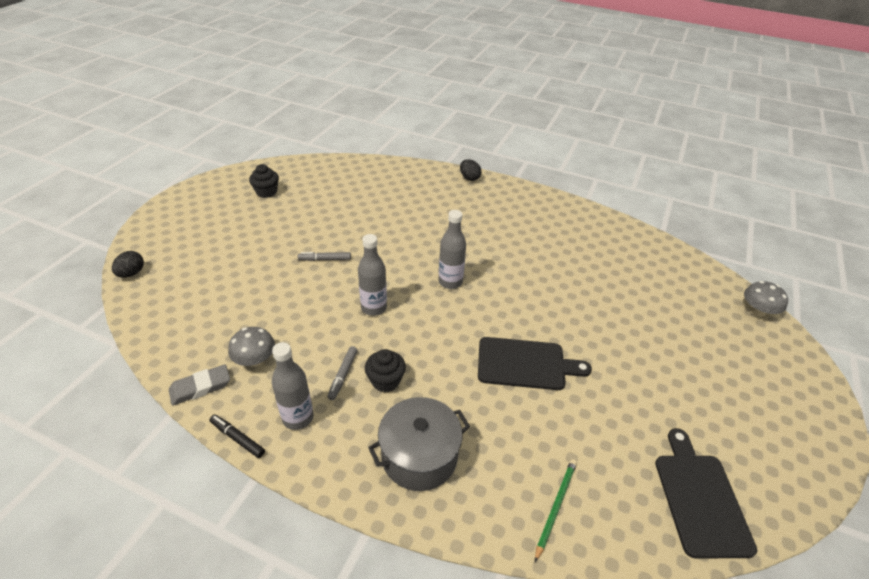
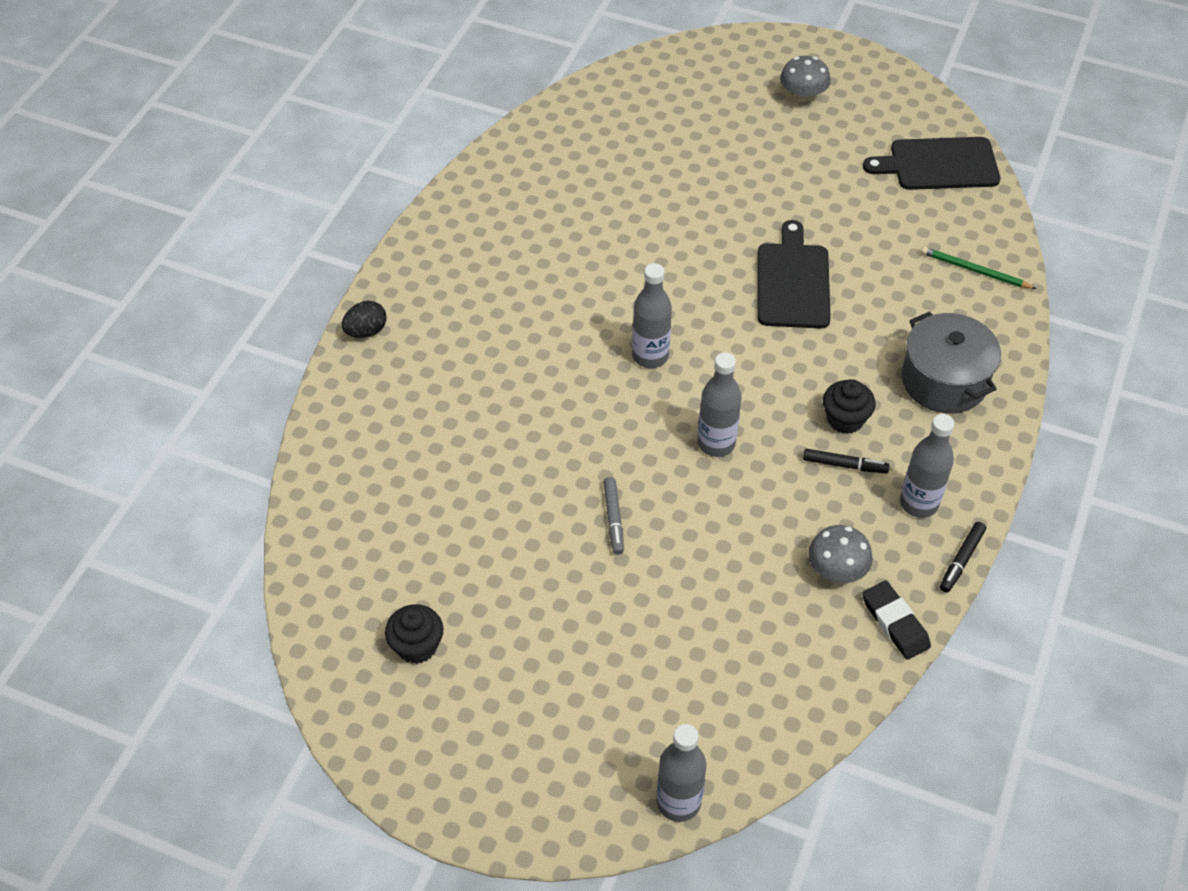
camera: 90 degrees left, 10 degrees up
(131, 273) = (678, 802): black egg -> grey bottle
(200, 387) = (895, 623): grey eraser -> black eraser
(343, 375) = (844, 465): grey marker -> black marker
(757, 311) = (669, 59): grey mushroom -> grey mushroom (803, 95)

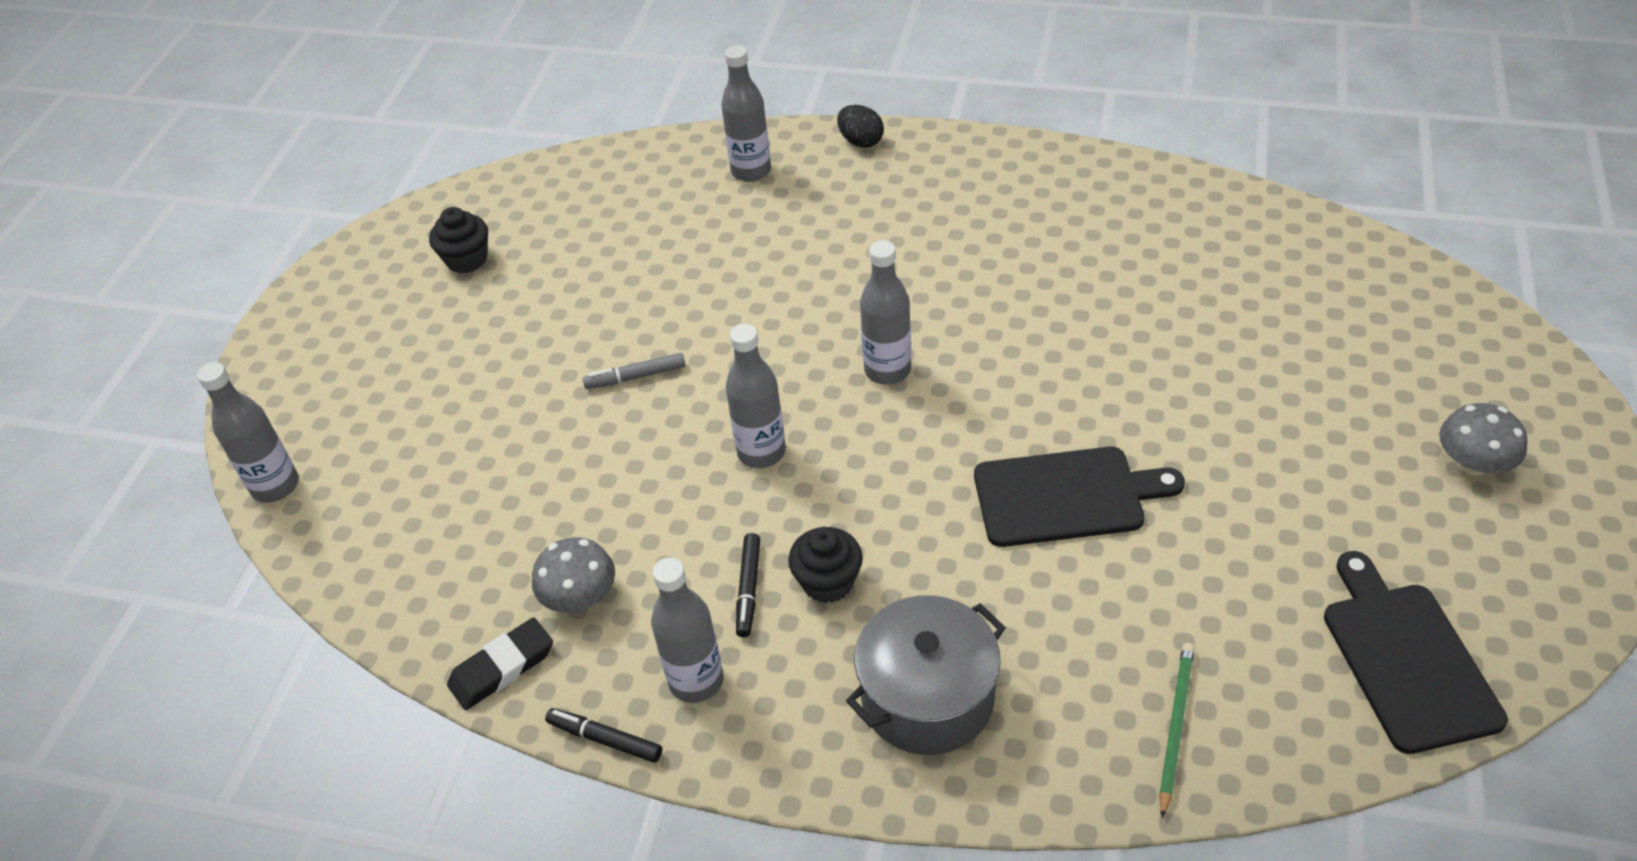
camera: 85 degrees right, 5 degrees down
(375, 413) = (751, 171): none -> grey bottle

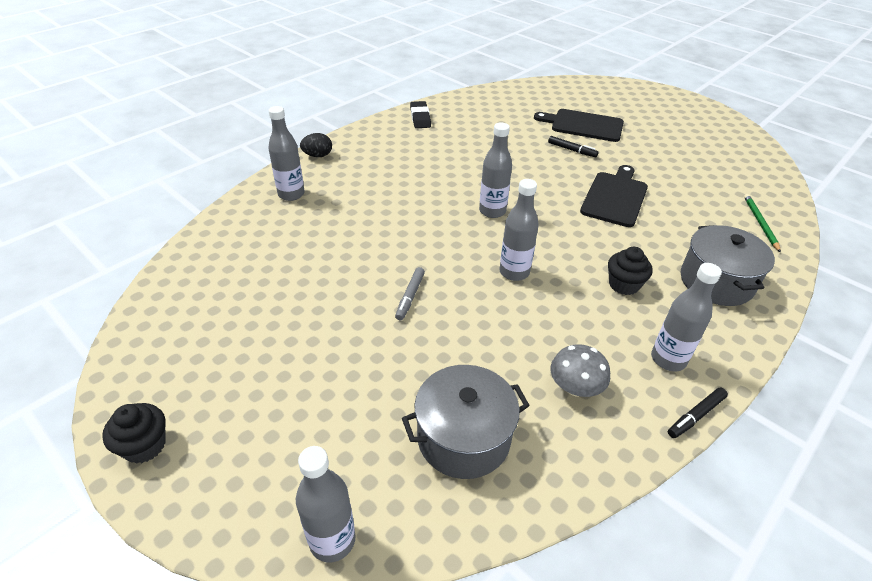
camera: 65 degrees left, 5 degrees down
(443, 526) = (463, 437): none -> grey pot
(467, 259) = (210, 334): black cupcake -> black cupcake (145, 446)
(502, 668) = (614, 448): black eraser -> black eraser (420, 118)
(749, 589) = (612, 314): black marker -> black marker (572, 150)
(1175, 726) = (760, 223): green pencil -> green pencil turned 45 degrees clockwise
(1406, 659) = (746, 163): black cutting board -> black cutting board (583, 125)
(1473, 463) = (659, 113): grey mushroom -> none

